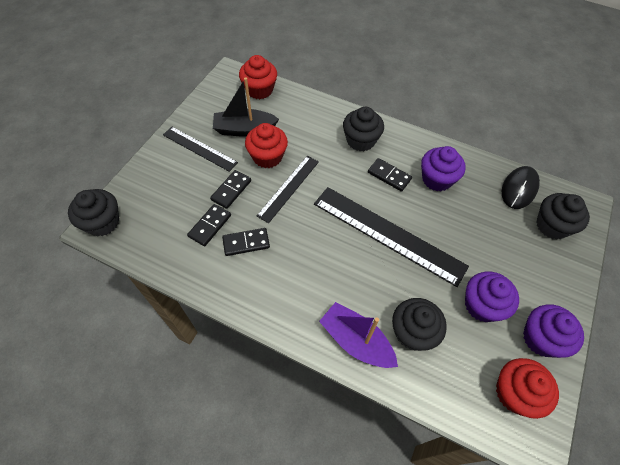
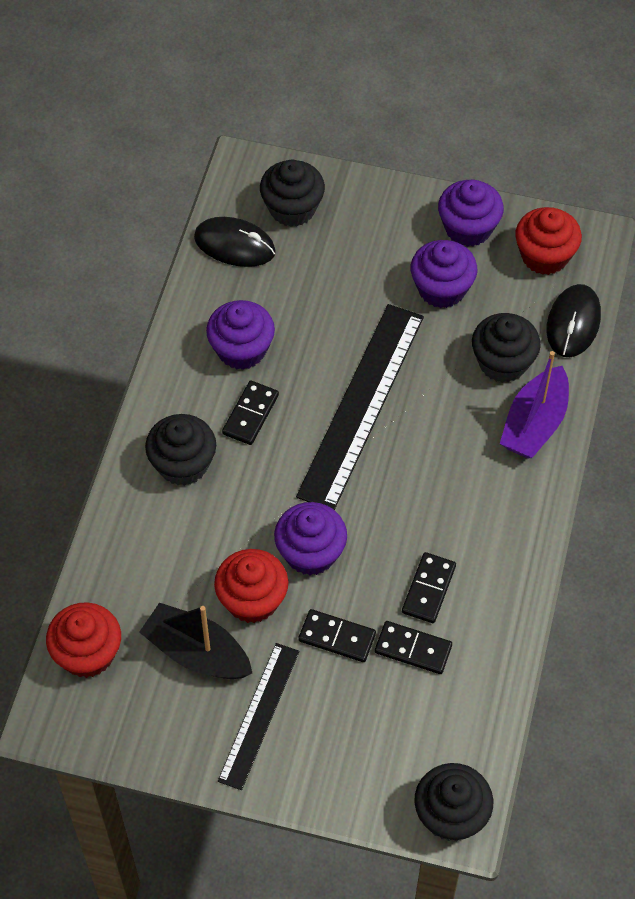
camera: 100 degrees left, 0 degrees up
(244, 129) = (197, 653): black boat -> black boat turned 135 degrees clockwise
(246, 243) = (428, 589): black domino -> black domino turned 45 degrees clockwise
(289, 188) = (310, 552): black ruler -> purple cupcake
(446, 398) = (573, 323): none -> black mouse

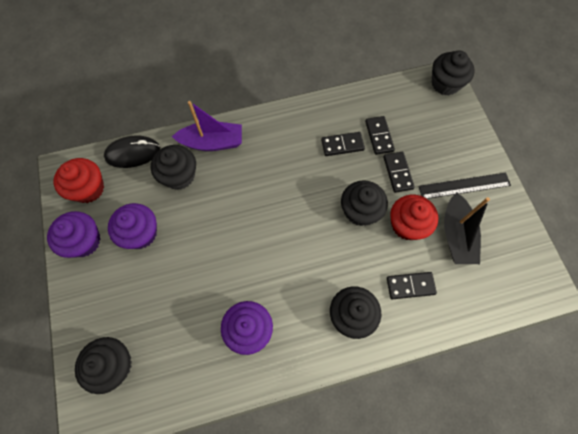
camera: 120 degrees left, 10 degrees up
(87, 653) = (500, 293): red cupcake -> none
(234, 245) = (165, 387): black mouse -> none
(250, 414) = (293, 295): black domino -> black domino (410, 286)
(310, 552) = (360, 211): purple cupcake -> black cupcake
(361, 404) = (250, 235): black ruler -> none

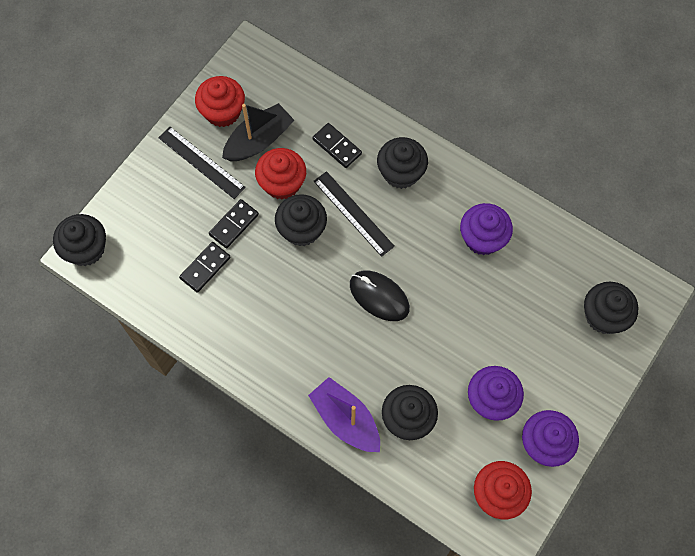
camera: 130 degrees left, 0 degrees up
(133, 153) = (425, 488): black mouse -> black mouse (379, 296)
(342, 145) = (244, 294): black domino -> none
(345, 254) = (353, 213): none -> black ruler
(500, 228) = (222, 112): none -> red cupcake

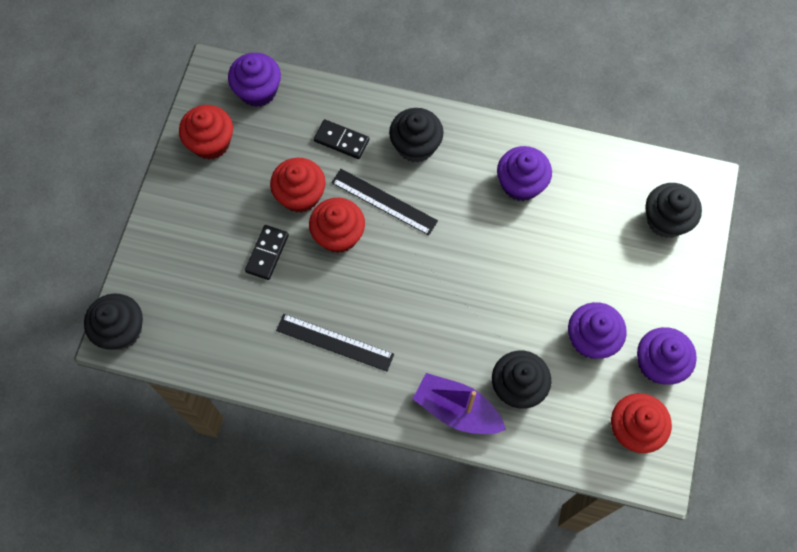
camera: 20 degrees left, 0 degrees up
(201, 162) = (208, 201): black ruler -> black ruler (334, 342)
(205, 268) = (254, 307): black domino -> none
(259, 140) = (259, 160): black boat -> none
(281, 79) = (258, 91): none -> purple cupcake
(302, 229) = (338, 235): black cupcake -> red cupcake
(379, 296) = (442, 276): black mouse -> none

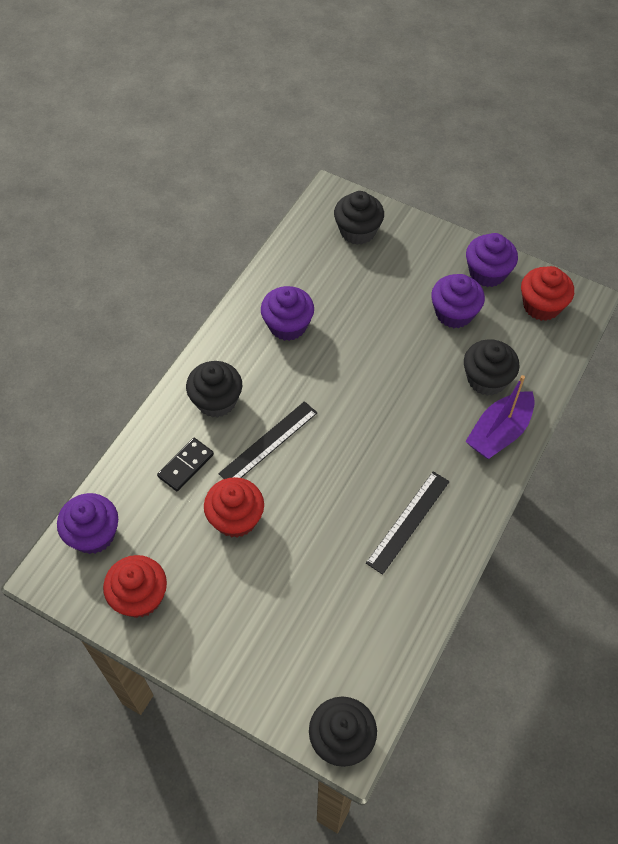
camera: 75 degrees left, 10 degrees down
(267, 253) = (292, 565): black domino -> none
(338, 235) = (292, 492): red cupcake -> none

